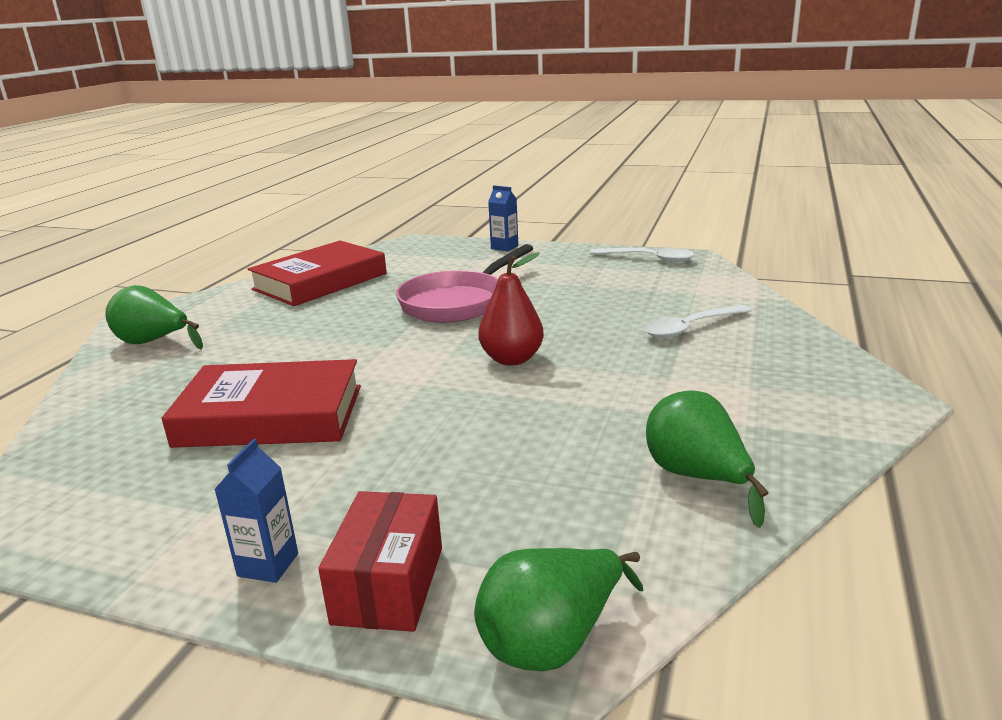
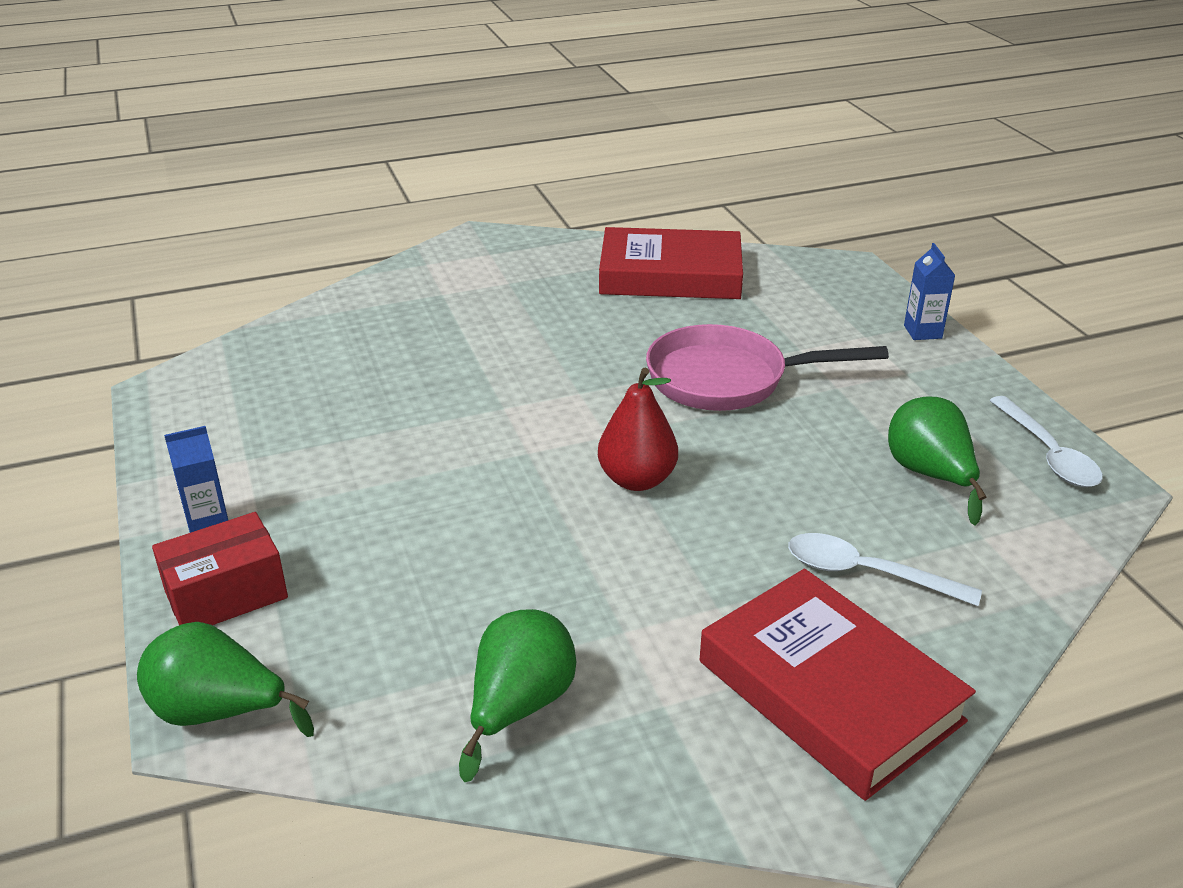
camera: 50 degrees right, 10 degrees up
(154, 342) = (453, 273): green pear -> green pear (929, 475)
(271, 415) = (396, 404): red book -> red book (829, 691)

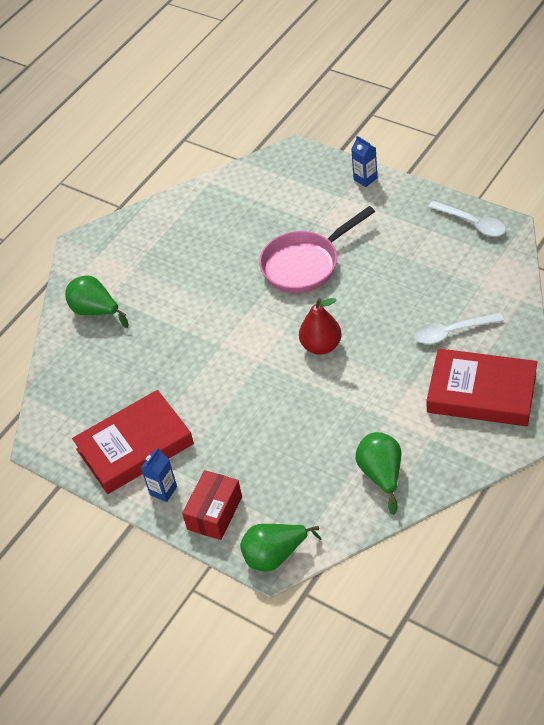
camera: 30 degrees left, 15 degrees up
(670, 274) = (211, 211): red book -> red book (135, 446)
(929, 475) = (436, 265): green pear -> green pear (95, 311)

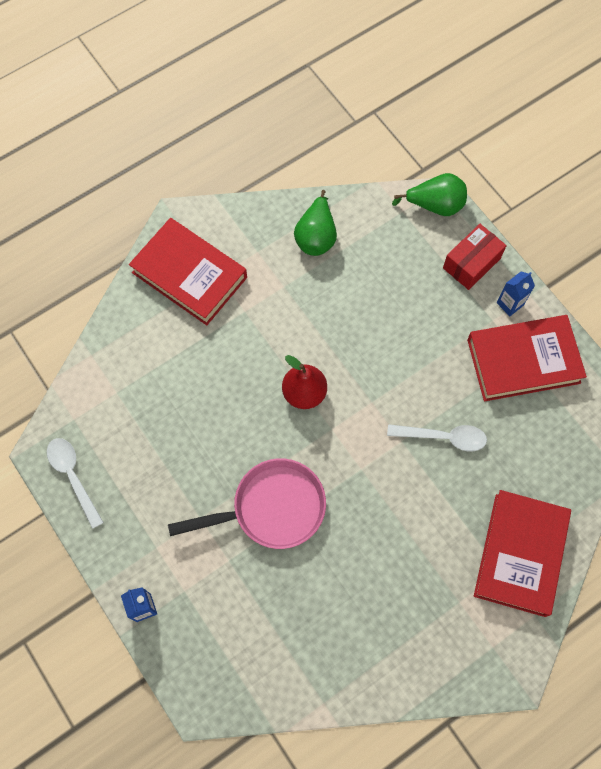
camera: 165 degrees left, 20 degrees up
(95, 311) = (520, 554): green pear -> red book
(452, 332) = (176, 350): white spoon -> white spoon (443, 437)

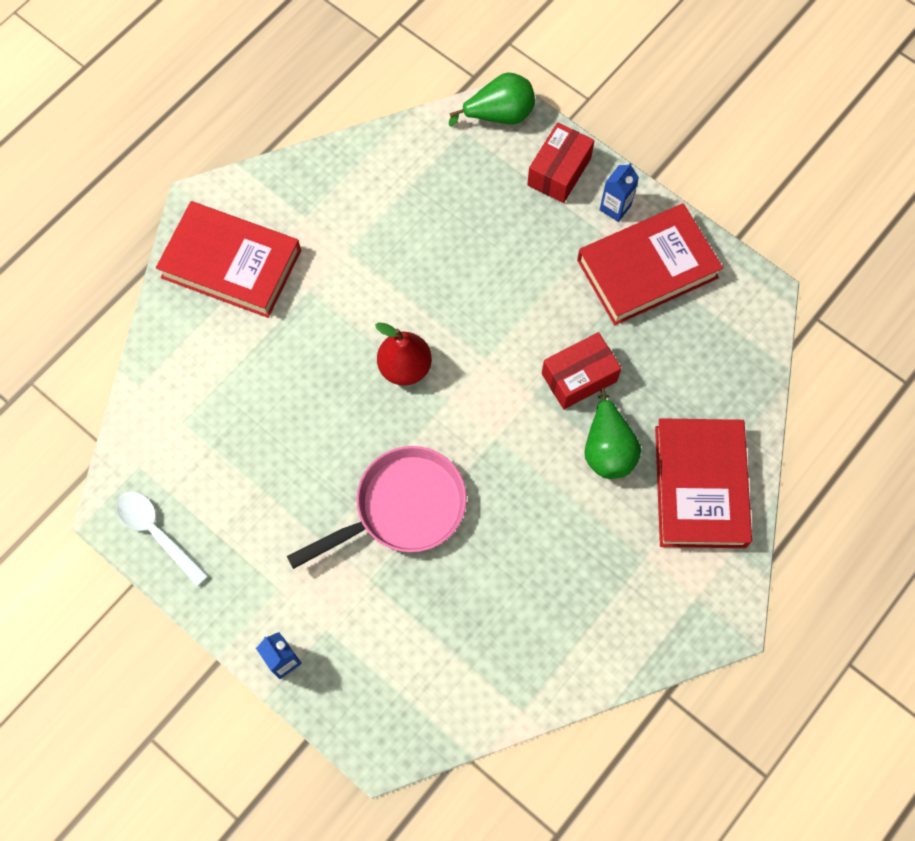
camera: 15 degrees left, 0 degrees up
(316, 236) = (370, 183): green pear -> green pear (608, 449)
(443, 437) = (579, 377): white spoon -> red box

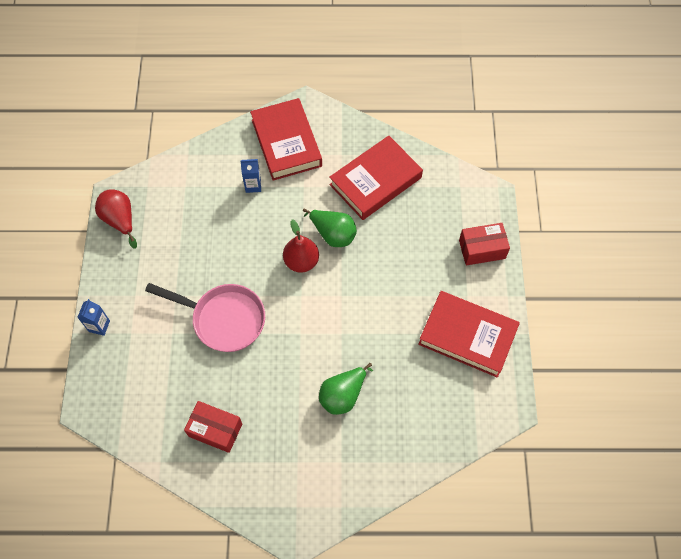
camera: 50 degrees right, 5 degrees down
(157, 533) = (120, 220): white spoon -> red pear
(499, 115) = (486, 196): green pear -> green pear (333, 234)
(579, 377) = (371, 349): red box -> red box (215, 430)
(615, 208) = (488, 292): blue carton -> blue carton (253, 185)
(700, 486) = (363, 460): red book -> red book (375, 181)

